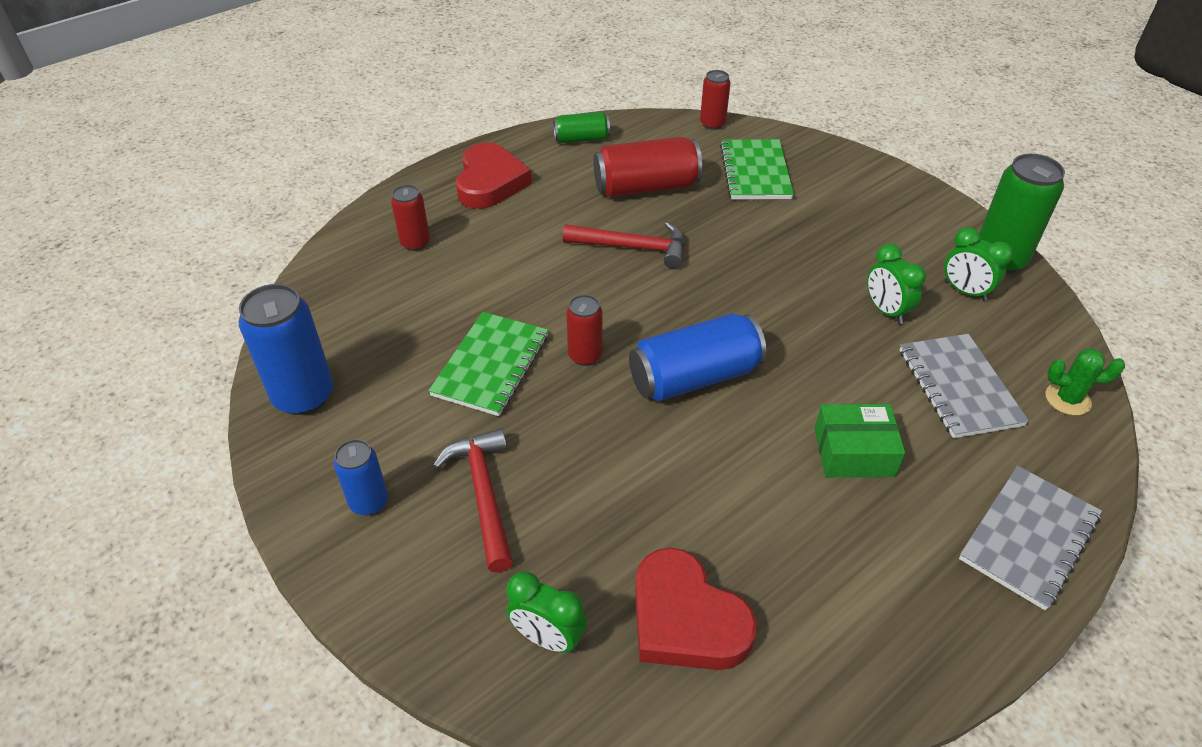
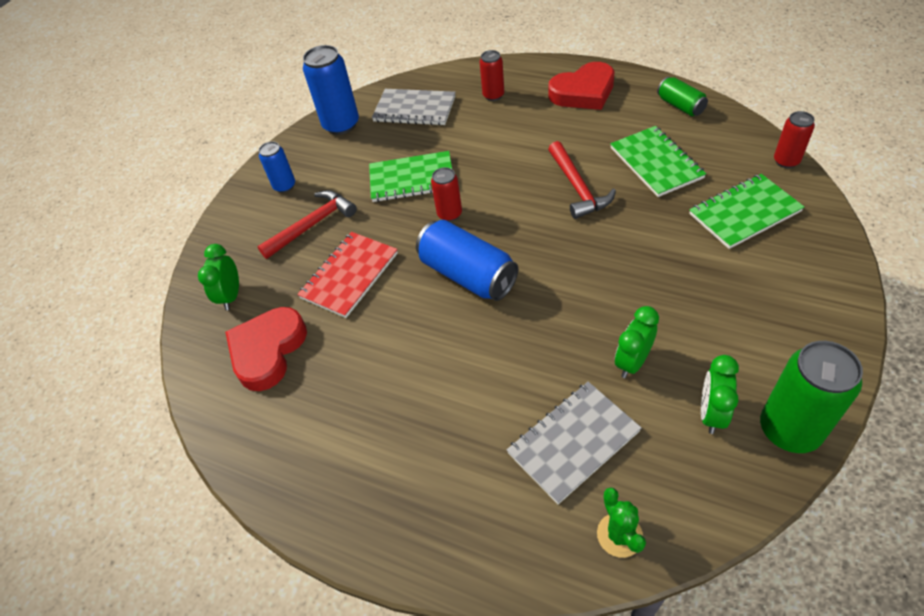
camera: 70 degrees right, 5 degrees up
(613, 485) = (349, 276): none -> red notebook
(646, 187) = (656, 163): red can -> green notebook
(854, 452) = (453, 391): green box -> none
(1028, 538) = (431, 535): grey notebook -> grey notebook (414, 109)

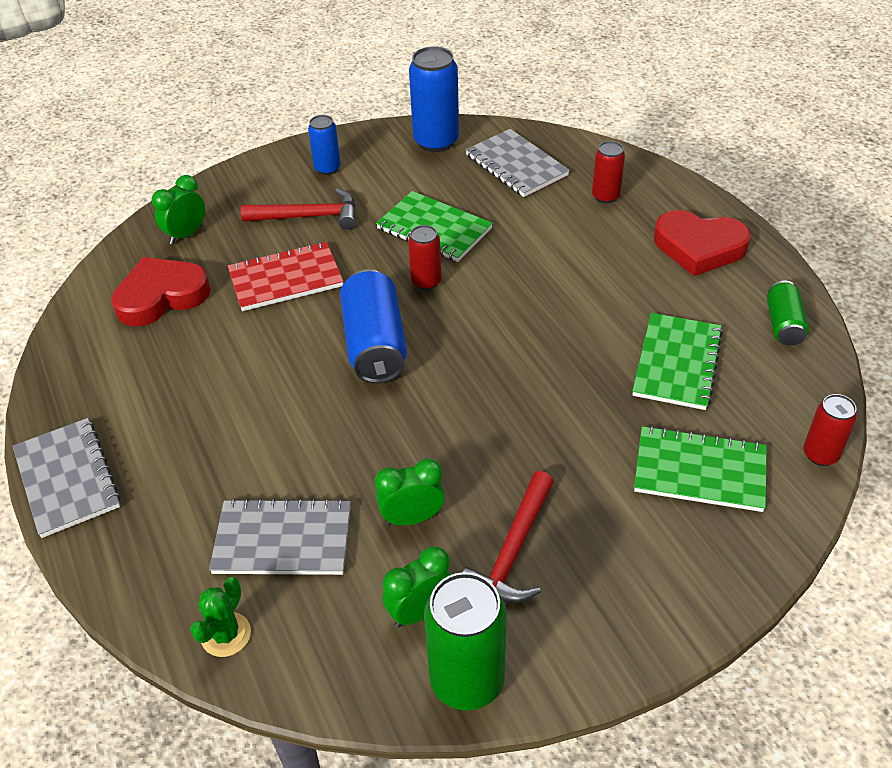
camera: 35 degrees right, 5 degrees down
(364, 533) = (67, 479): none -> grey notebook
(577, 187) = (569, 334): red hammer -> red hammer (513, 551)

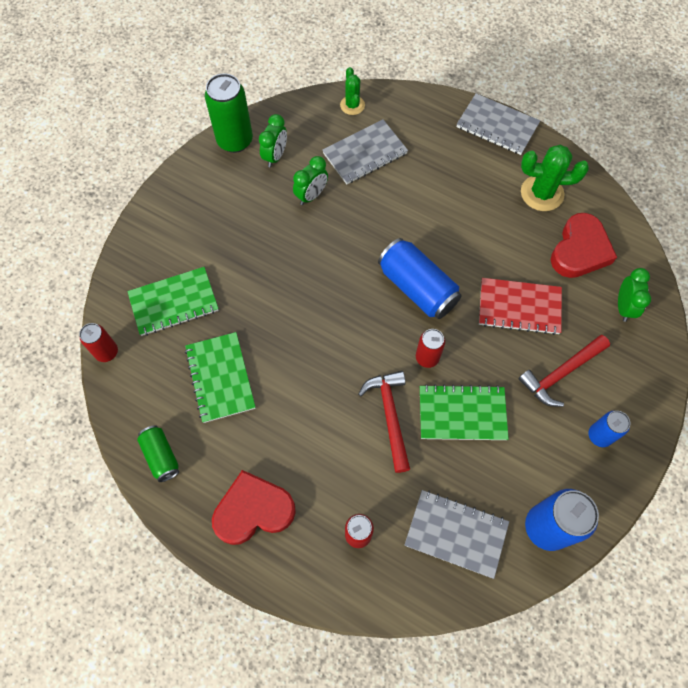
camera: 145 degrees right, 20 degrees up
(124, 369) = (542, 193): none -> green cactus
(286, 279) = (519, 307): red notebook -> red notebook turned 60 degrees clockwise
(513, 551) = (250, 205): red hammer -> red hammer (390, 416)

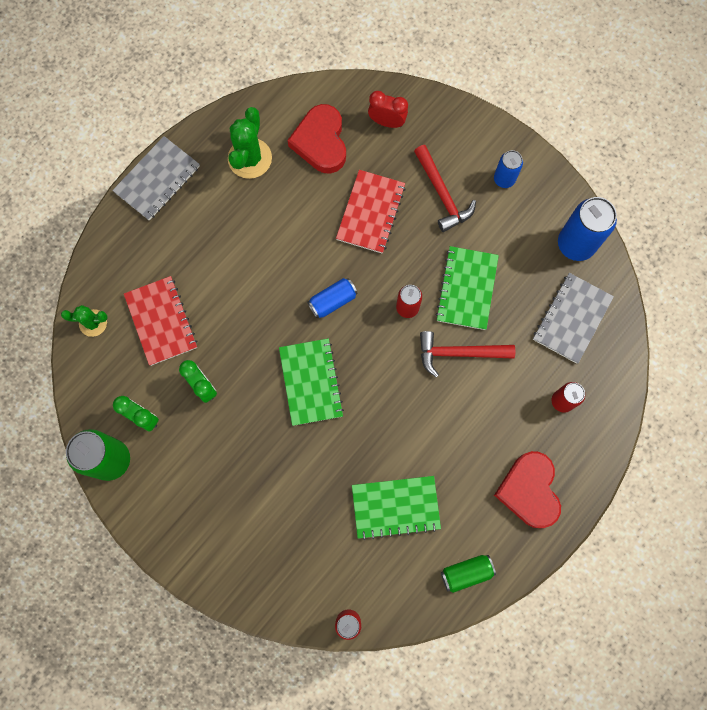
camera: 80 degrees left, 10 degrees up
(174, 302) = (303, 547): green notebook -> green notebook (311, 382)
(365, 153) = (161, 321): grey notebook -> red notebook
(417, 288) = (332, 301): blue can -> blue can, size x0.57
(579, 250) = (321, 142): red heart -> red heart turned 135 degrees counterclockwise
(623, 307) = (387, 122): green clock -> red clock

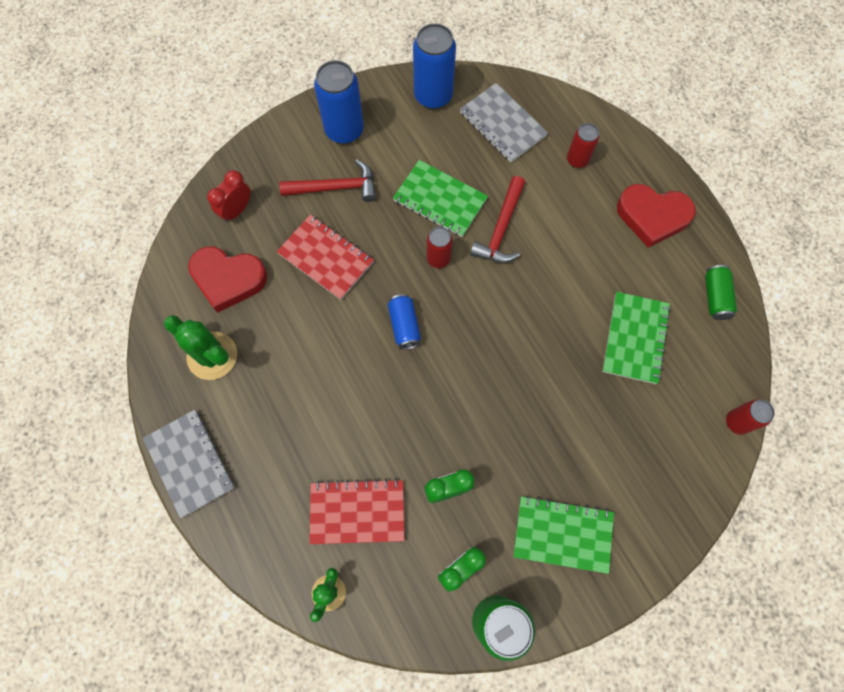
camera: 70 degrees left, 5 degrees down
(311, 382) = (482, 376): green notebook -> green notebook (562, 534)
(504, 179) = (344, 130): blue can -> blue can, size x1.74

